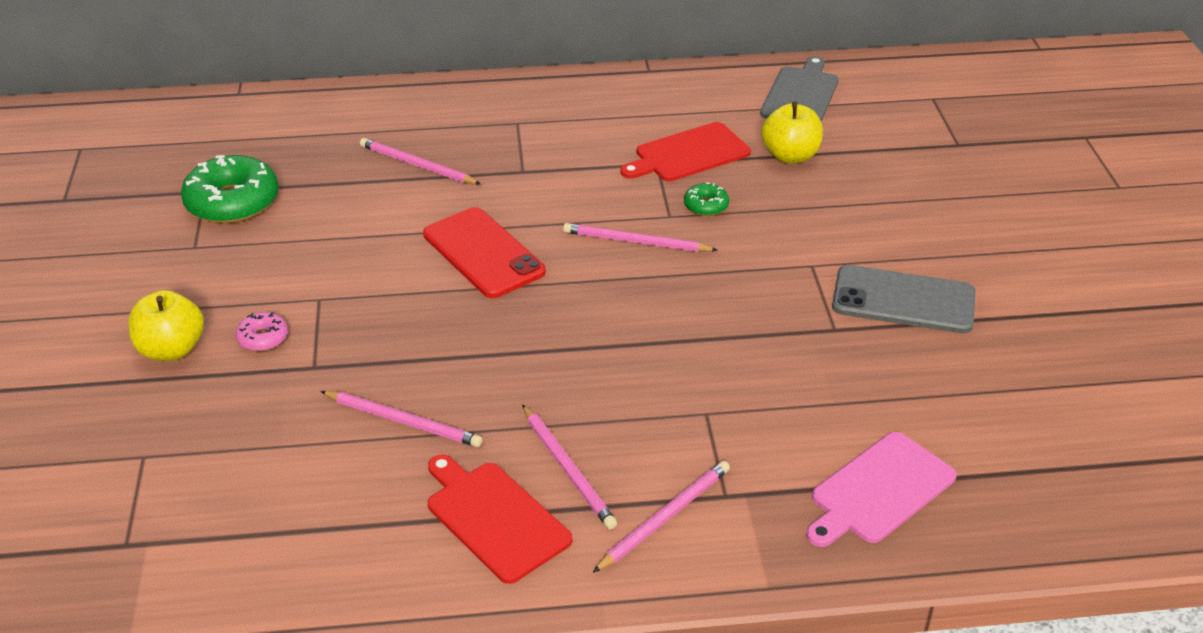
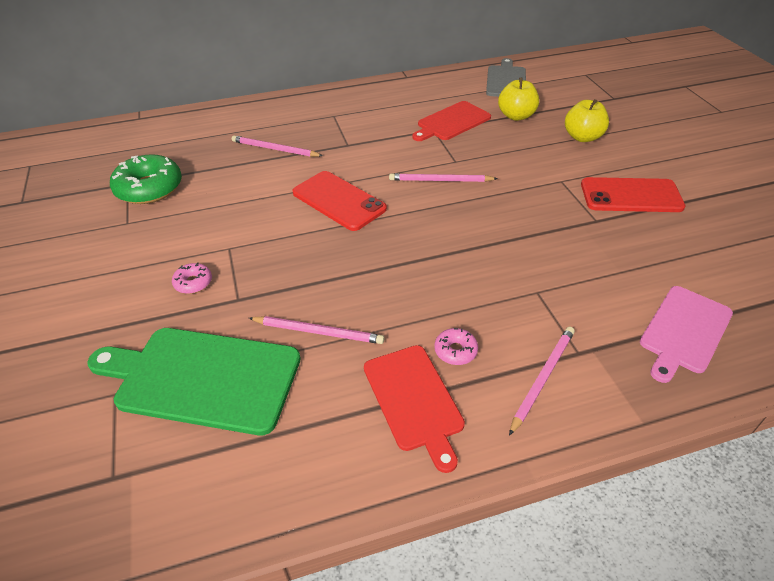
camera: 10 degrees left, 5 degrees up
(172, 349) = (123, 302): yellow apple -> yellow apple (582, 137)
(248, 454) = (202, 378): none -> green cutting board
(494, 518) = (414, 400): red cutting board -> red cutting board turned 150 degrees counterclockwise
(568, 469) = (455, 351): pink pencil -> pink donut
(706, 206) = (476, 152): green donut -> none
(903, 300) = (631, 196): grey phone -> red phone

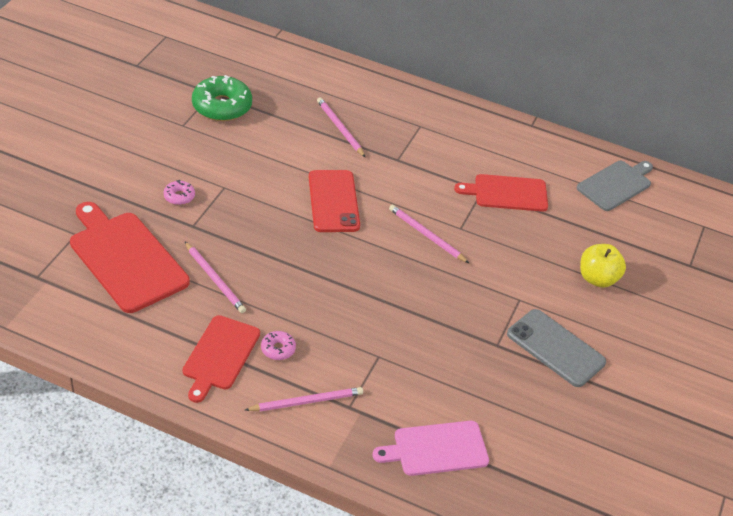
camera: 35 degrees right, 0 degrees up
(202, 378) = (126, 258): green cutting board -> red cutting board
(516, 116) = (570, 223): yellow apple -> none
(631, 196) = (555, 348): red phone -> grey phone

